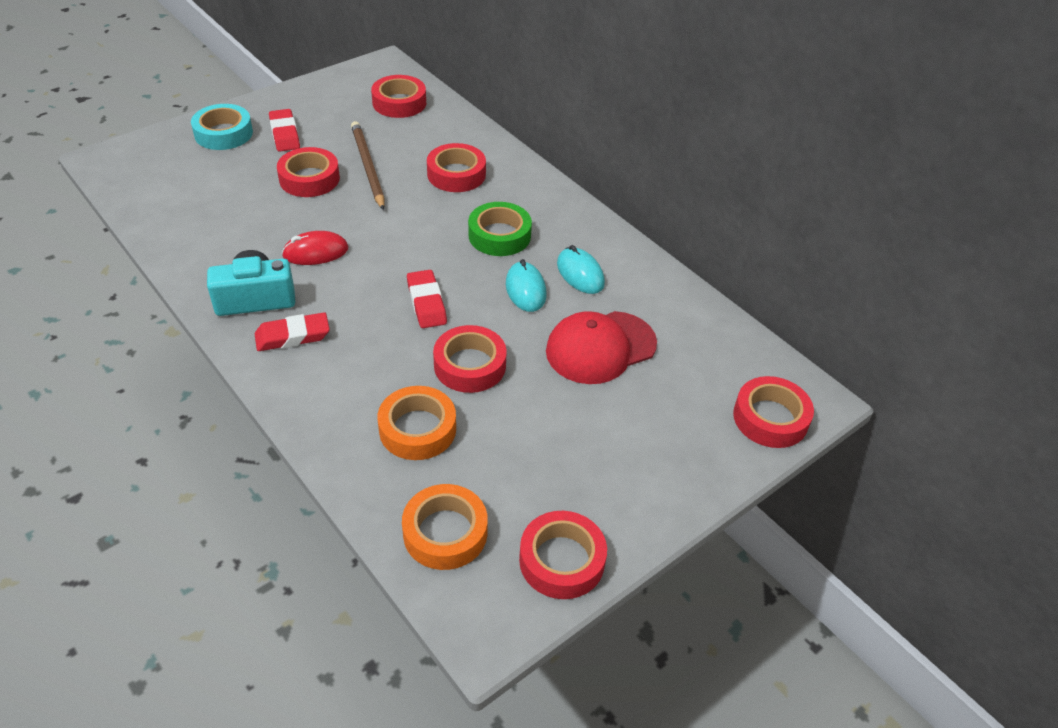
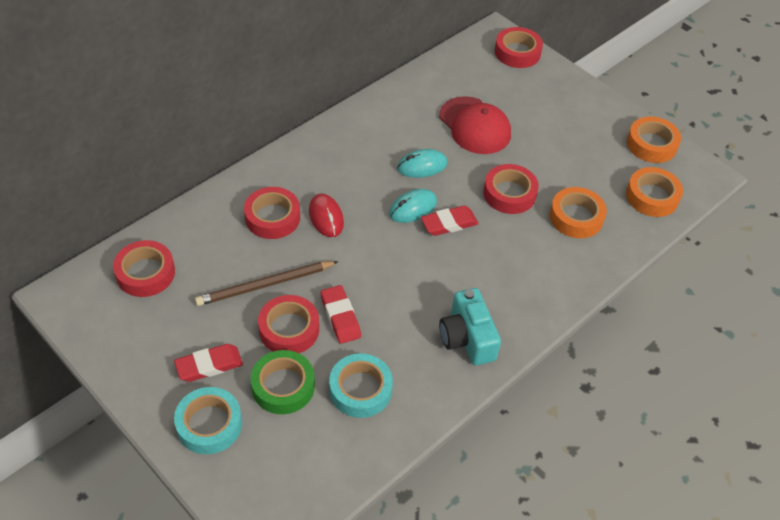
camera: 95 degrees left, 5 degrees up
(222, 218) = (360, 389): none -> turquoise tape
(292, 336) = (505, 304): red eraser -> red eraser (340, 317)
(315, 252) = (399, 305): red mouse -> red mouse (326, 217)
(499, 235) = (358, 184): green tape -> green tape (283, 386)
(561, 560) = (651, 144): red tape -> orange tape
(580, 274) = (398, 136): turquoise mouse -> turquoise mouse (412, 208)

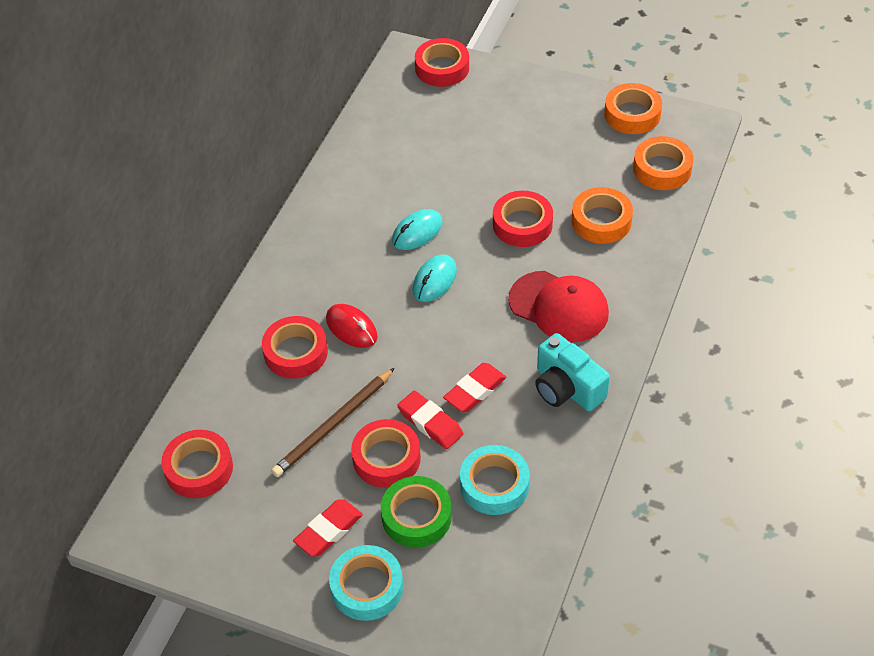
camera: 20 degrees left, 0 degrees up
(449, 224) = (481, 281): red eraser -> red eraser (475, 391)
(475, 126) = (445, 166): red cap -> red cap (559, 307)

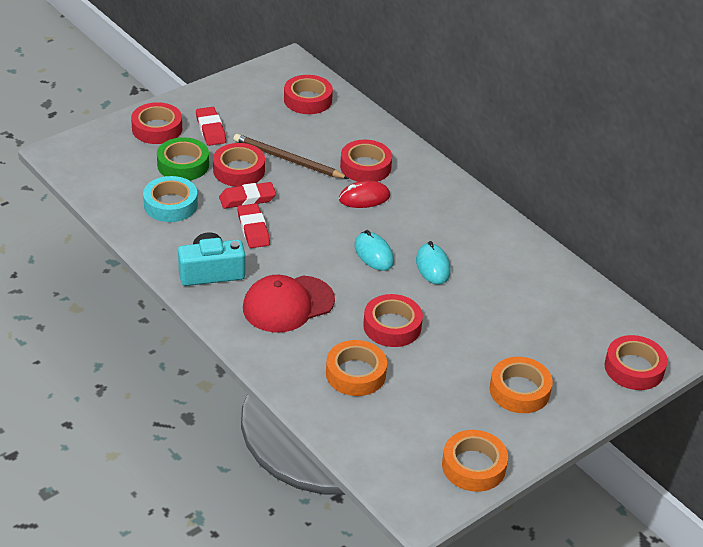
camera: 115 degrees right, 10 degrees down
(333, 425) = (287, 159): brown pencil -> brown pencil turned 45 degrees counterclockwise
(367, 587) = (157, 129): turquoise tape -> red tape
(662, 169) = (385, 446): orange tape -> orange tape (519, 390)

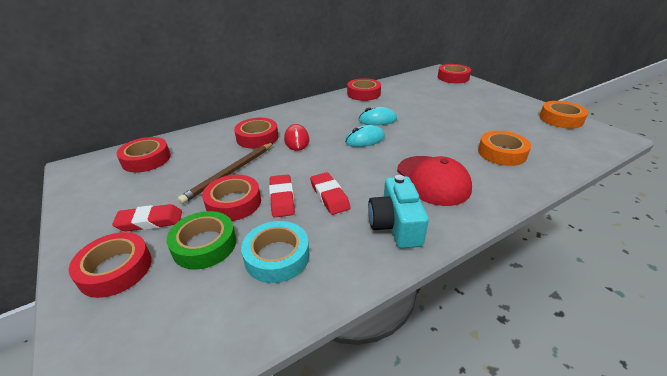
camera: 80 degrees left, 5 degrees down
(253, 229) = (329, 196): red eraser -> red eraser turned 75 degrees clockwise
(392, 326) = (444, 137): red tape -> red tape (363, 93)
(519, 390) = (486, 103): orange tape -> none

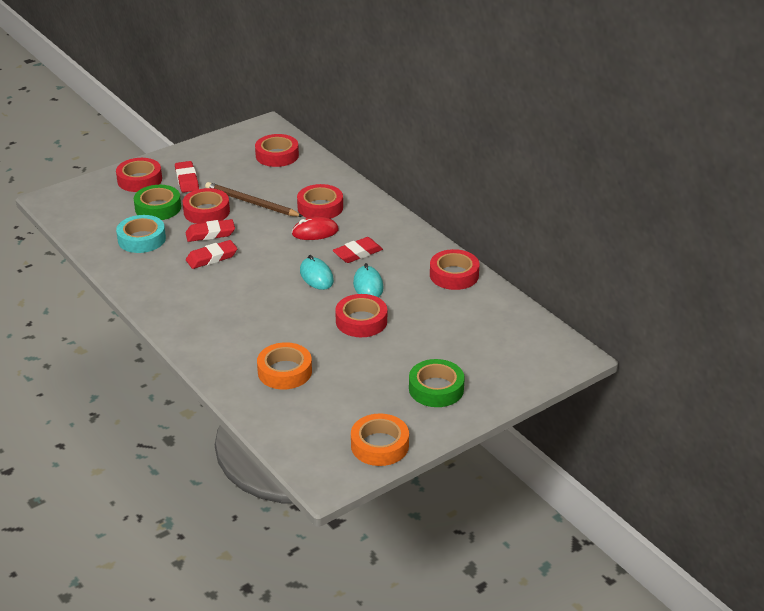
camera: 85 degrees right, 0 degrees up
(333, 123) = (357, 253): none -> red eraser
(395, 225) = (168, 292): turquoise camera -> none
(433, 180) = (233, 317): red cap -> none
(453, 77) = (539, 366): red tape -> red tape (361, 321)
(489, 102) = (436, 389): none -> green tape

